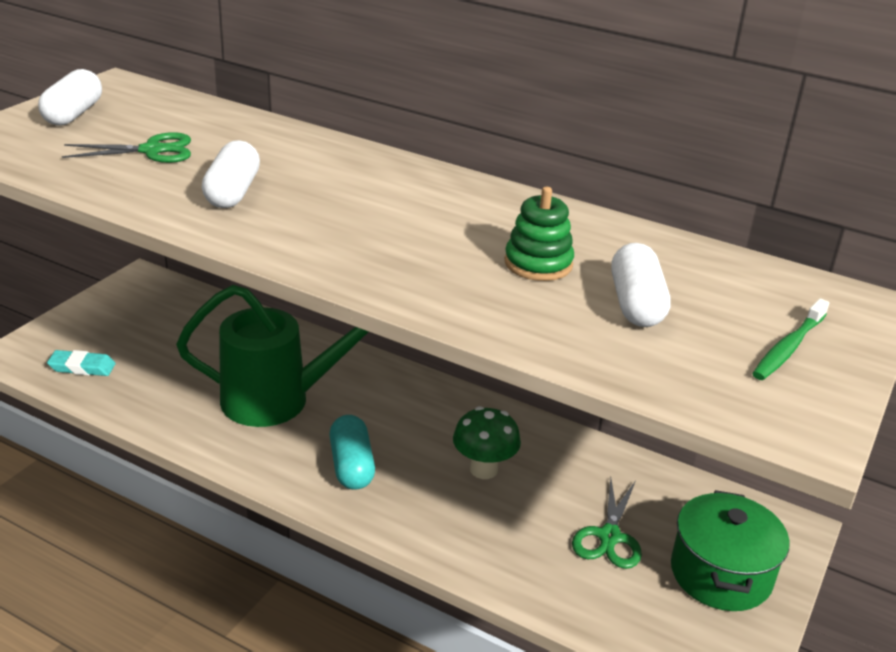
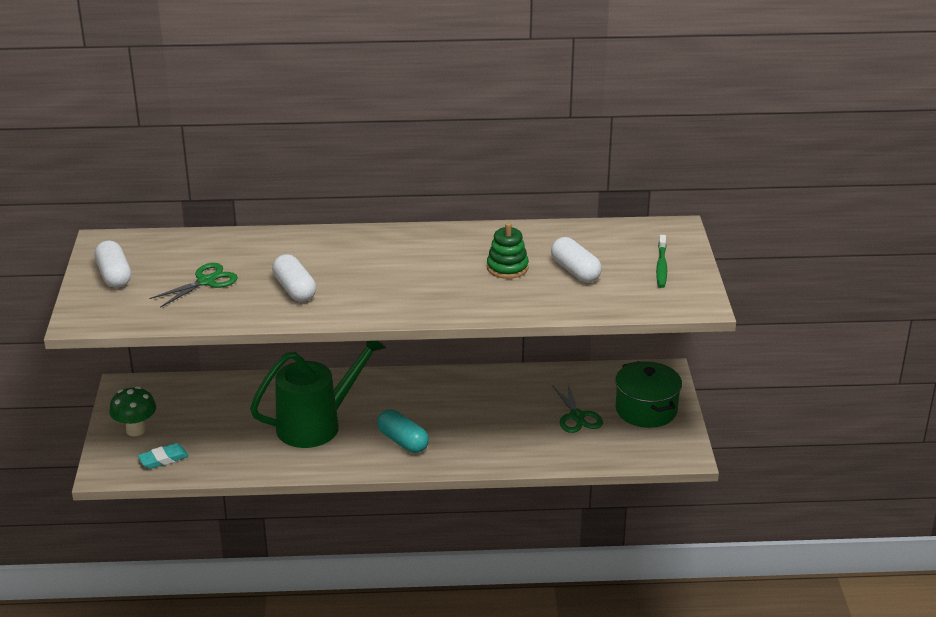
camera: 30 degrees left, 0 degrees up
(484, 469) = (479, 411): green mushroom -> green mushroom (136, 430)

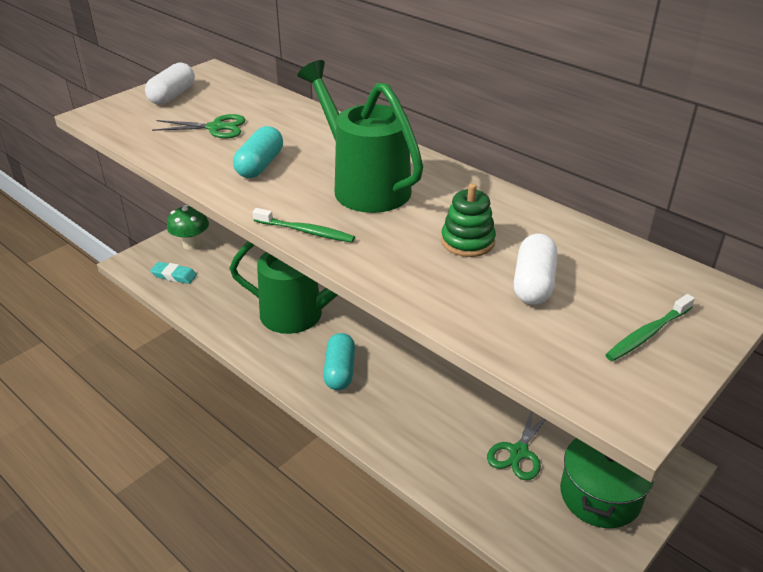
camera: 45 degrees right, 5 degrees up
(295, 289) = (260, 165): white capsule -> turquoise capsule
(390, 267) = (364, 185): none -> green watering can
(405, 312) = (306, 231): none -> green toothbrush

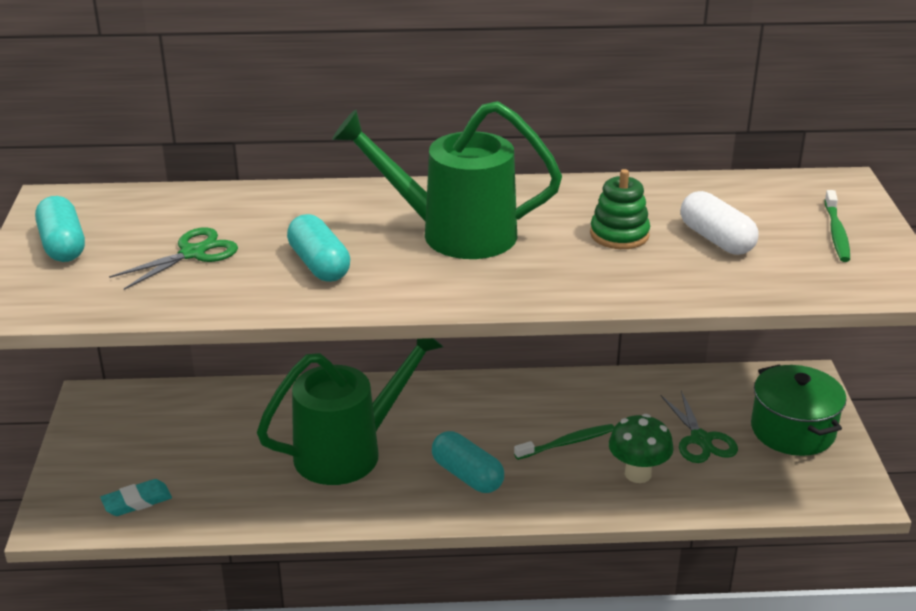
camera: 45 degrees left, 5 degrees down
(172, 96) = (63, 245): white capsule -> turquoise capsule
(191, 244) = (102, 459): green mushroom -> green mushroom (638, 474)
(306, 231) = (480, 296): green toothbrush -> green toothbrush (567, 443)

